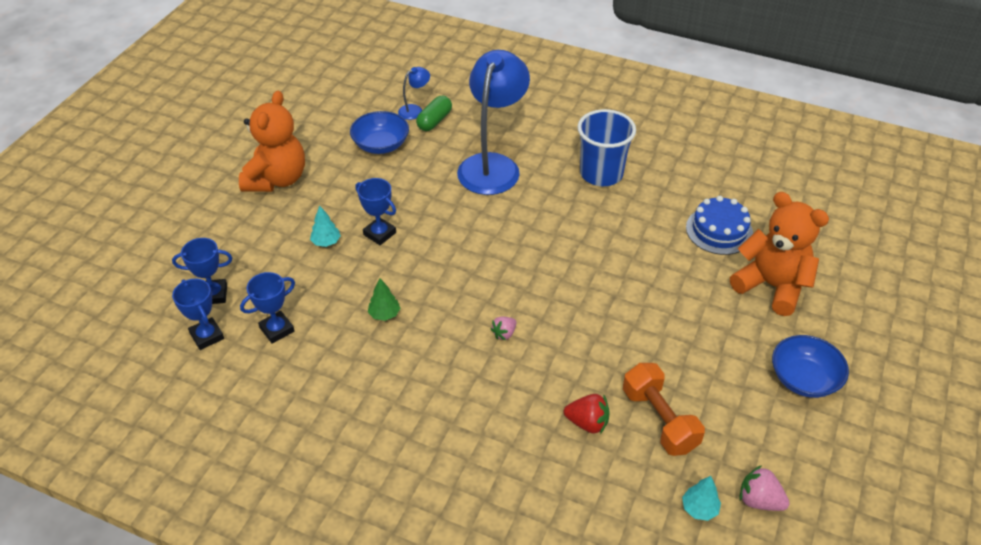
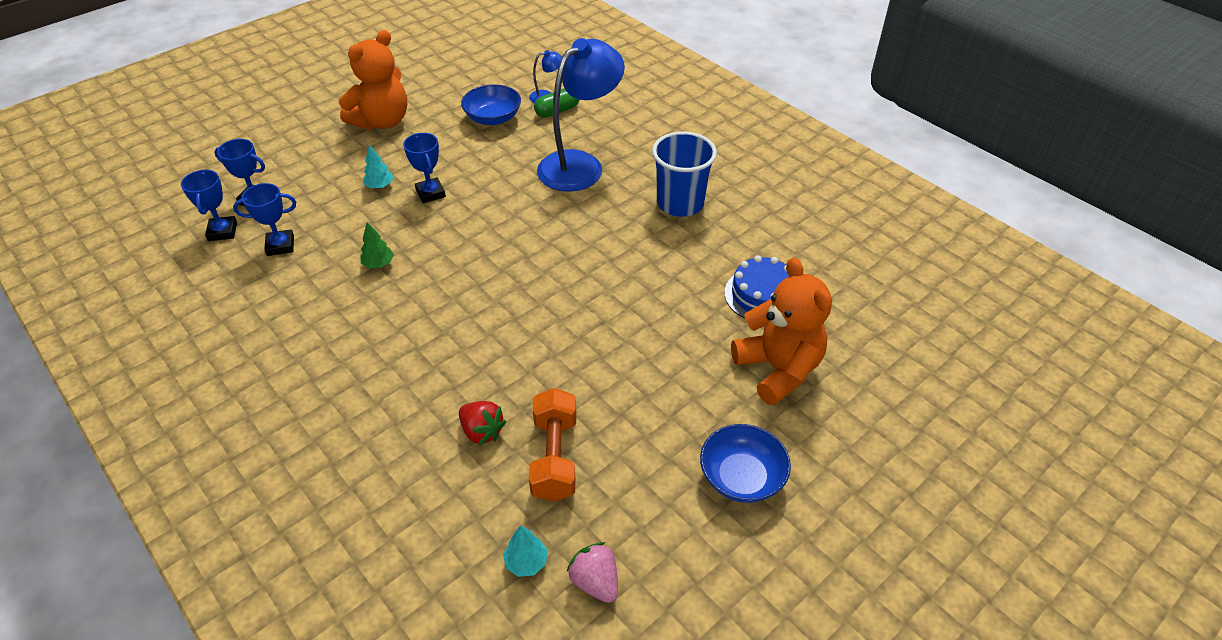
camera: 25 degrees right, 0 degrees up
(504, 333) = (470, 319): pink strawberry -> none

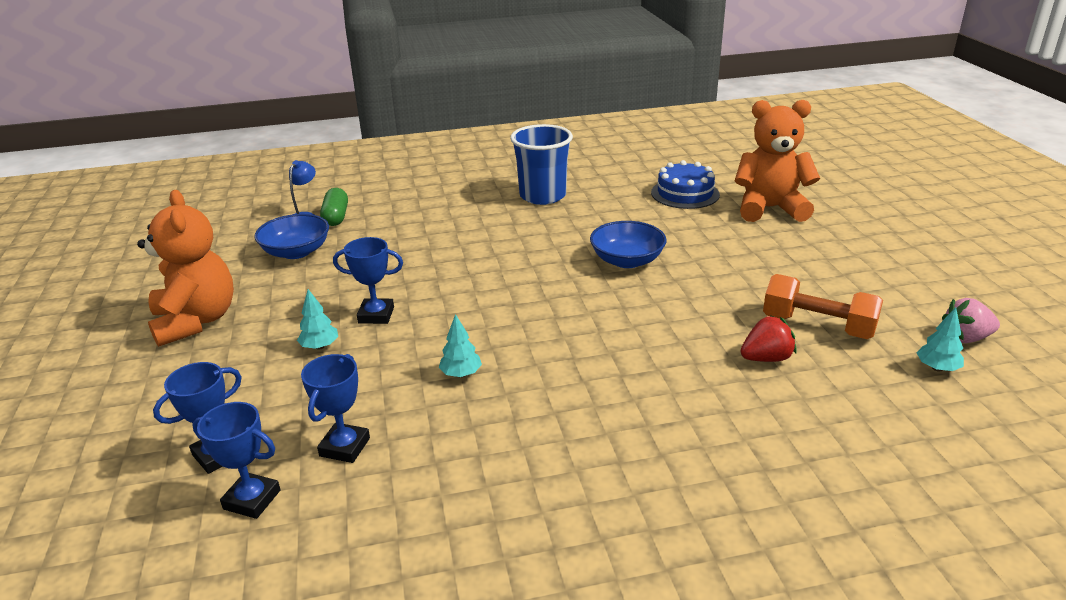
camera: 60 degrees left, 15 degrees down
(378, 264) = (461, 374): green tree -> turquoise tree
(580, 164) = (435, 225): blue lamp -> none
(741, 477) = (874, 250): blue bowl -> blue bowl (627, 260)

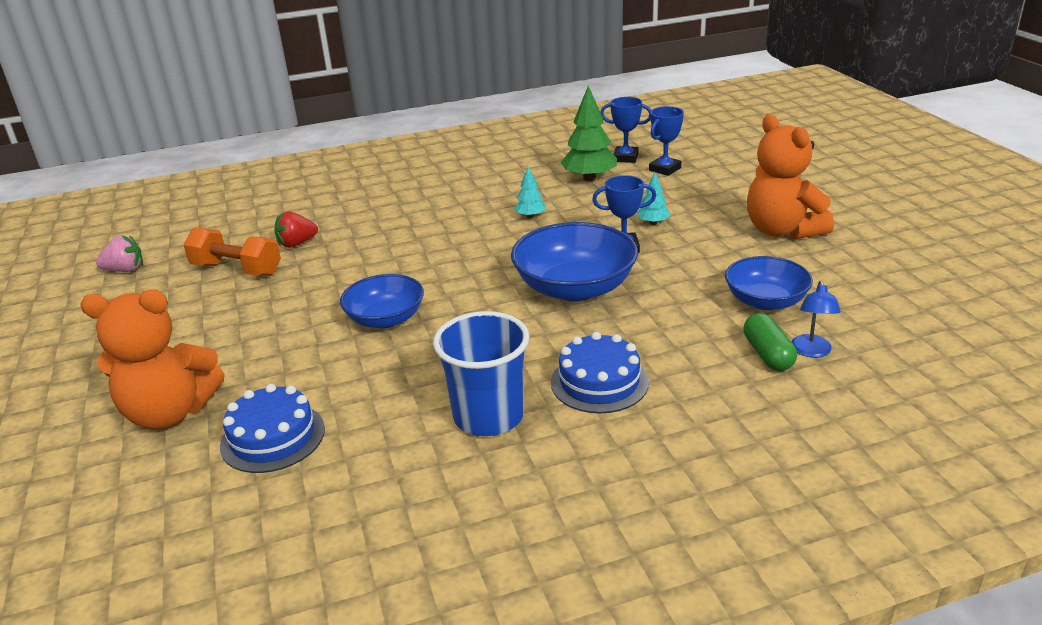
camera: 175 degrees right, 0 degrees up
(344, 447) = (589, 178): blue trophy -> green tree
(448, 275) = (575, 288): none -> blue bowl
(463, 208) = (599, 382): none -> blue cake
(937, 368) = (174, 248): turquoise tree -> none

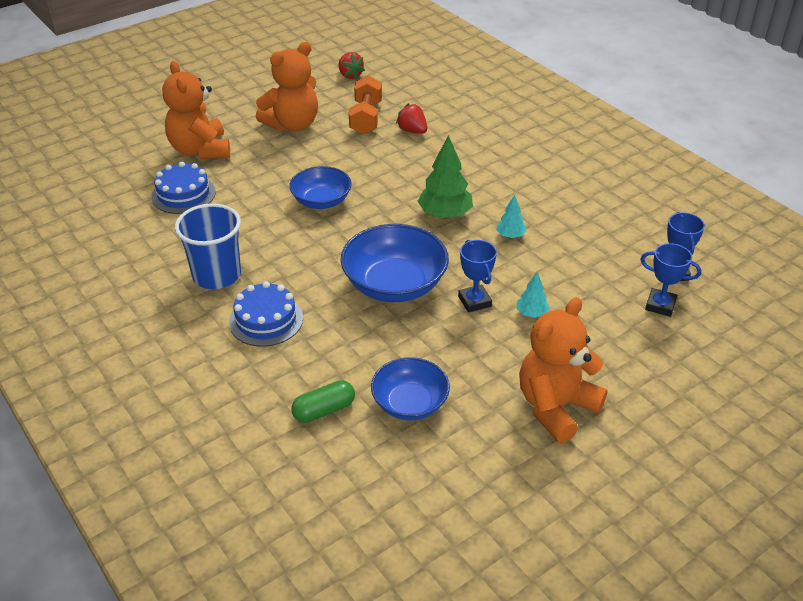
camera: 70 degrees right, 10 degrees up
(125, 270) = (350, 75): pink strawberry -> red strawberry
(192, 324) = (292, 124): none -> orange teddy bear
(589, 178) = (608, 256): green tree -> green tree (445, 214)
(811, 352) = (334, 438): blue lamp -> none

